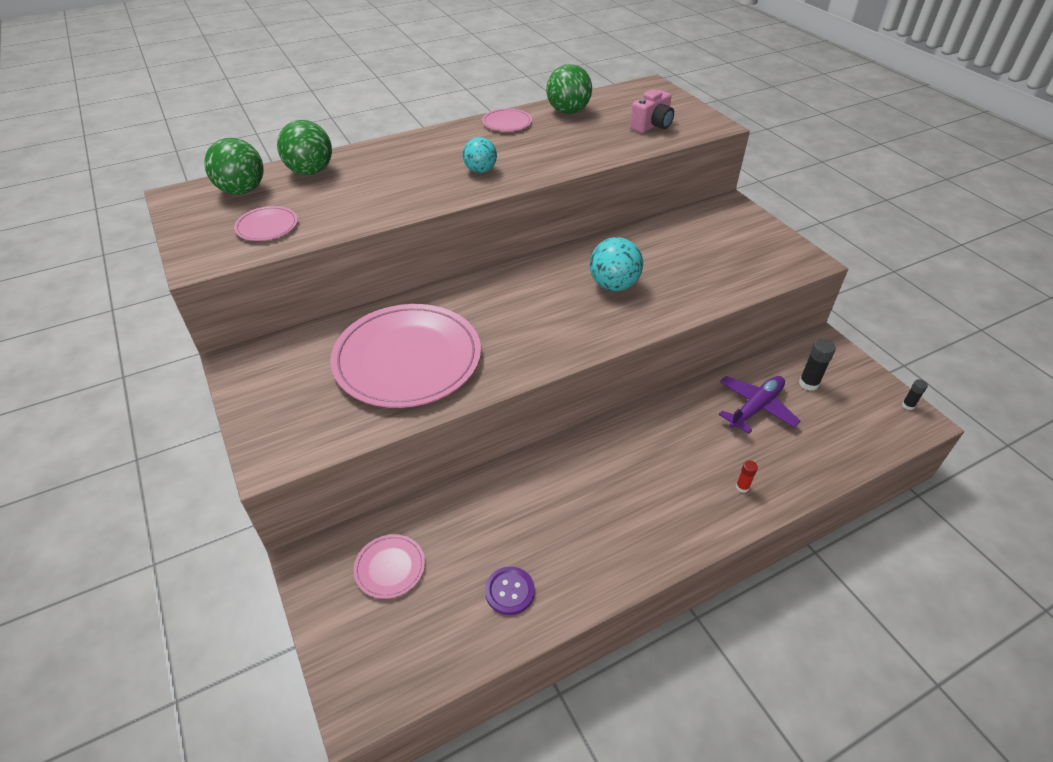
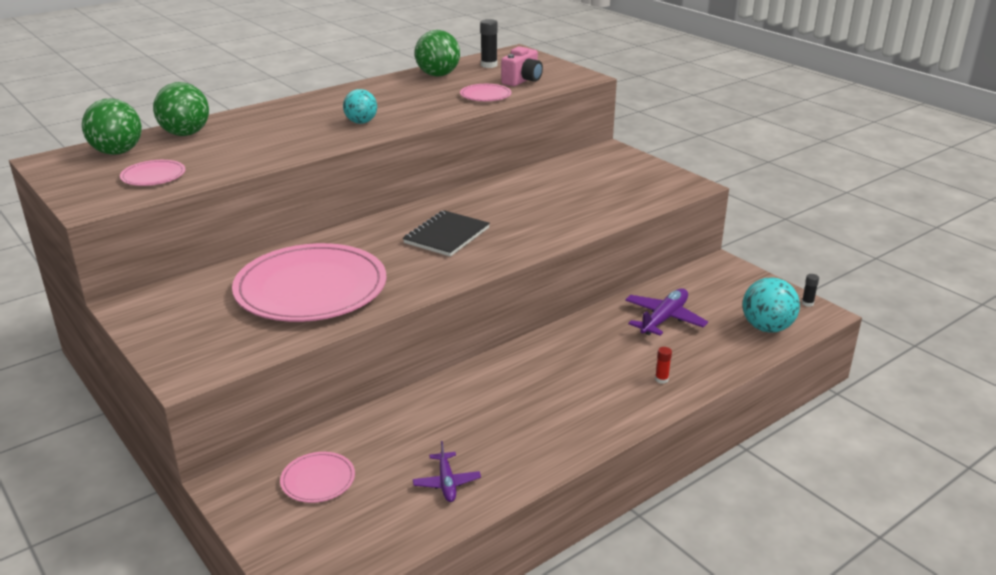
camera: 10 degrees left, 15 degrees down
(507, 122) = (378, 86): pink plate -> pink plate (485, 95)
(509, 591) = (446, 483): purple button -> purple plane
(550, 303) = (446, 235): none -> black notebook
(613, 285) = (507, 217): turquoise ball -> turquoise ball (766, 328)
(808, 383) = (711, 296): black glue stick -> black glue stick (489, 65)

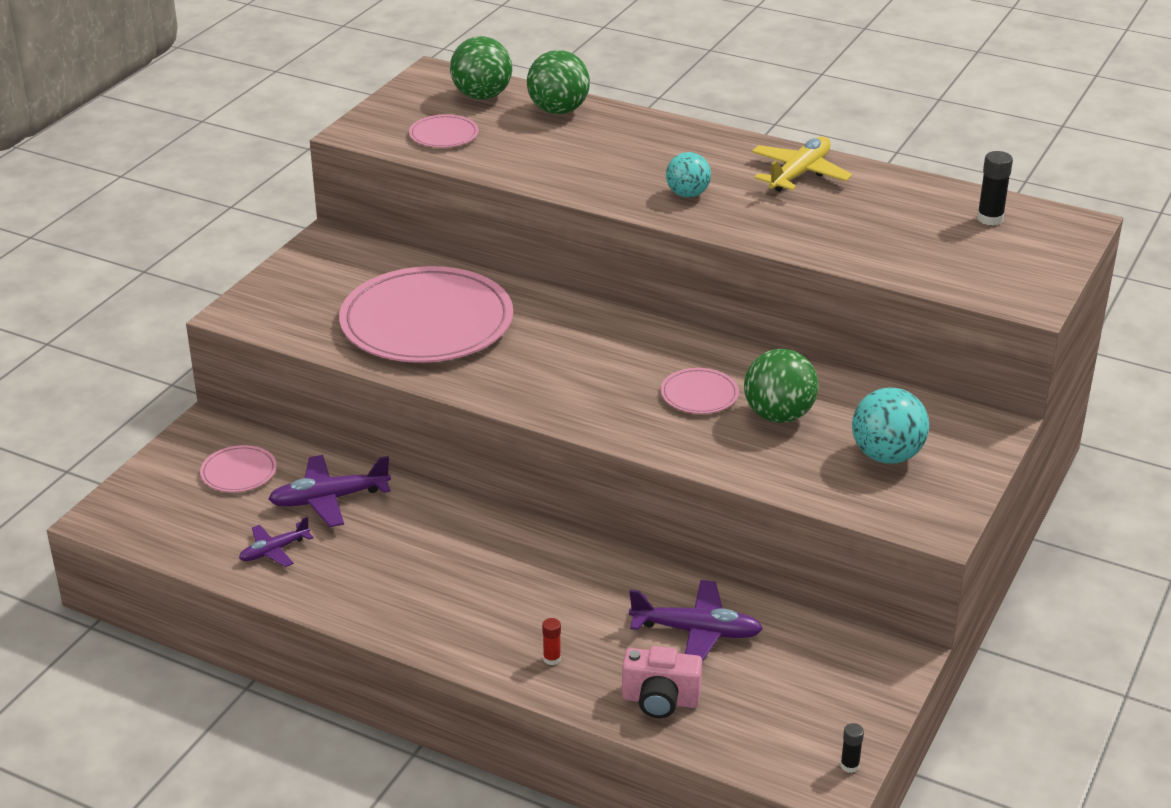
camera: 65 degrees right, 5 degrees up
(379, 91) = (799, 173): none -> yellow plane
(401, 437) = (328, 499): none -> purple plane
(438, 75) = (905, 194): green ball -> green ball (778, 415)
(446, 235) = (609, 367): black notebook -> none
(485, 95) = (867, 248): pink plate -> pink plate (699, 394)
(522, 81) = (955, 260): pink camera -> pink camera (660, 700)
(766, 328) = (746, 733): turquoise ball -> turquoise ball (886, 456)

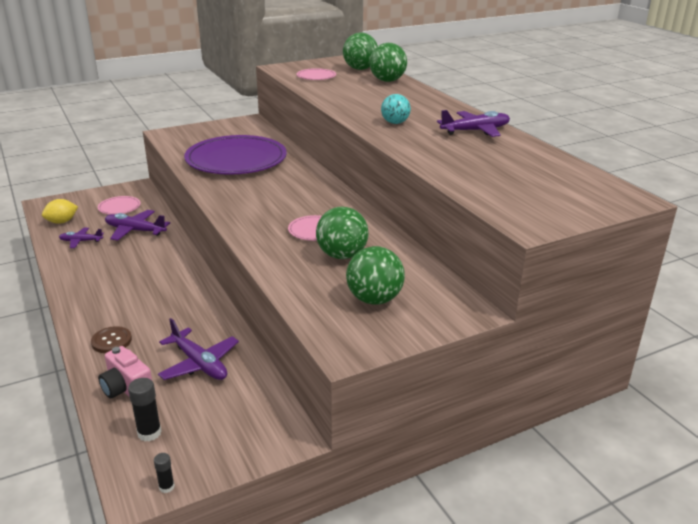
camera: 35 degrees right, 5 degrees down
(187, 534) = (62, 222): none -> yellow lemon
(426, 322) = (236, 159): pink plate -> purple plate
(552, 659) = (111, 341): red glue stick -> brown button
(799, 173) = (475, 131): yellow plane -> purple plane
(886, 456) = (374, 299): turquoise ball -> green ball
(990, 219) = (569, 180): black glue stick -> black glue stick (149, 433)

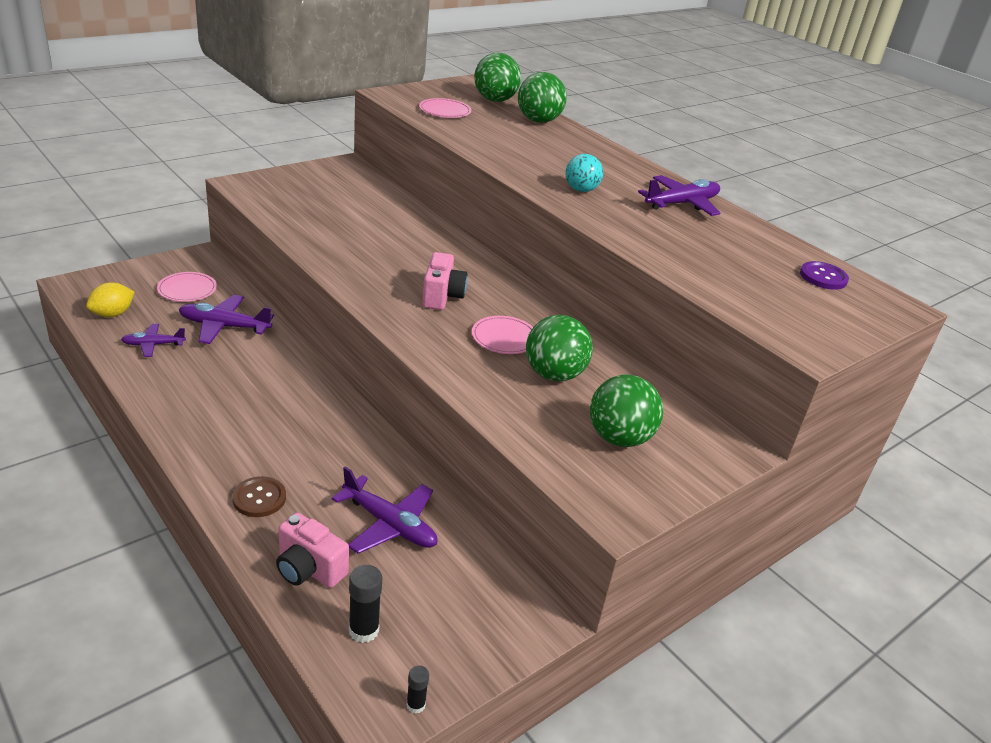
camera: 15 degrees left, 5 degrees up
(236, 159) = (356, 227): purple plate -> none
(279, 203) = (442, 296): none -> pink camera
(573, 179) = (823, 277): none -> purple button

